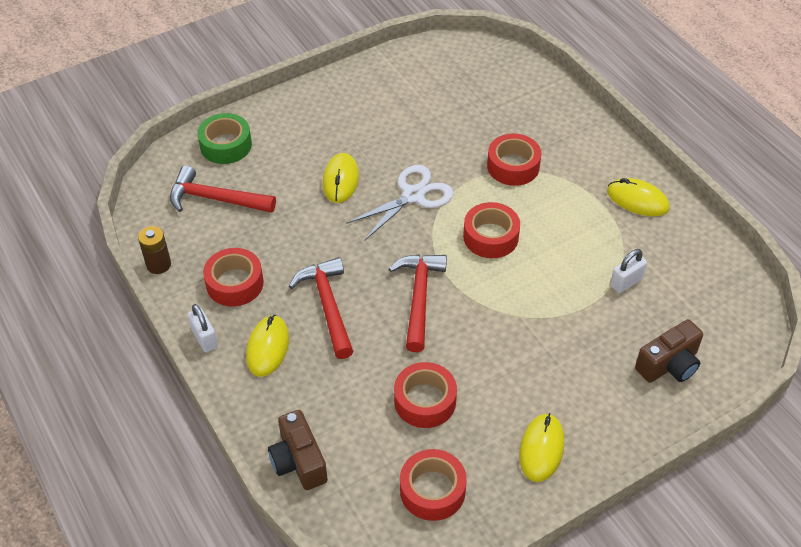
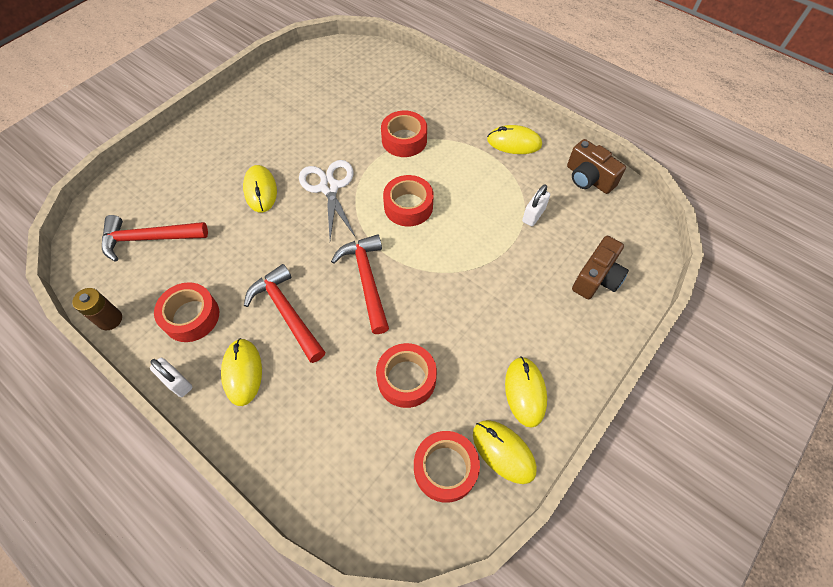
camera: 20 degrees left, 10 degrees up
(226, 145) = (144, 185): green tape -> none
(299, 461) = (309, 483): brown camera -> brown camera (588, 178)
(413, 196) = (329, 187): white scissors -> white scissors turned 45 degrees counterclockwise
(496, 494) = (503, 452): none -> yellow mouse

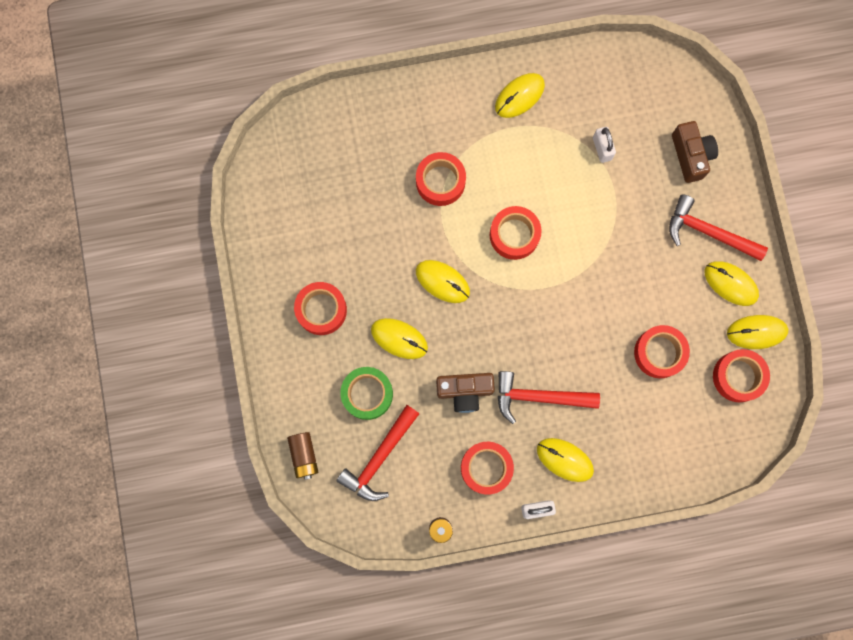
camera: 50 degrees left, 20 degrees up
(119, 193) = (304, 455): none -> brown battery
(199, 199) = (367, 394): none -> green tape
(245, 136) = (321, 310): none -> red tape
(329, 187) = (442, 281): white scissors -> yellow mouse
(366, 280) = (558, 319): red hammer -> red hammer (708, 232)
(588, 178) = (604, 74): brown camera -> brown camera (464, 391)

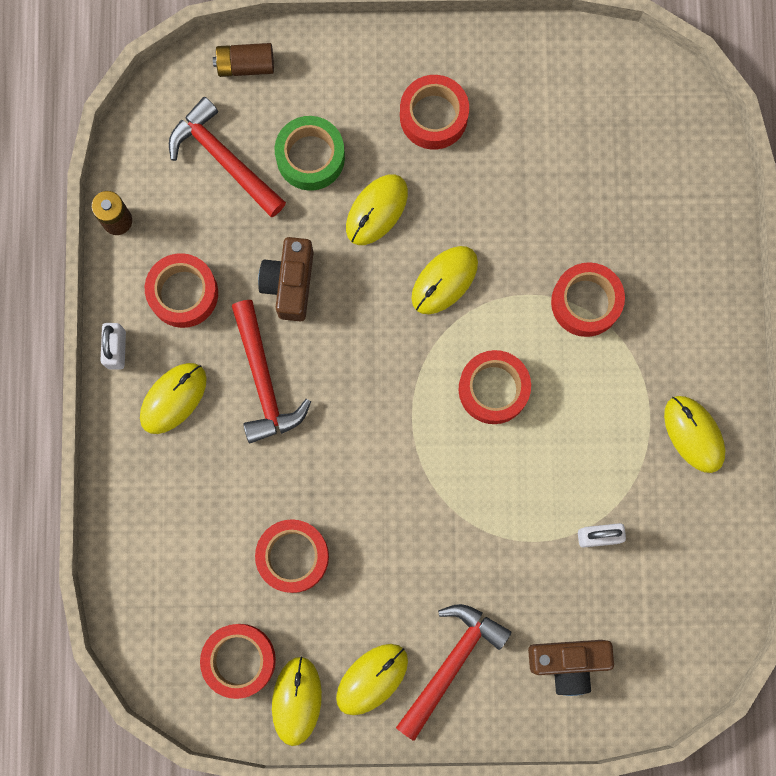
camera: 100 degrees right, 0 degrees up
(539, 397) = (263, 380): red hammer -> red hammer turned 150 degrees clockwise

